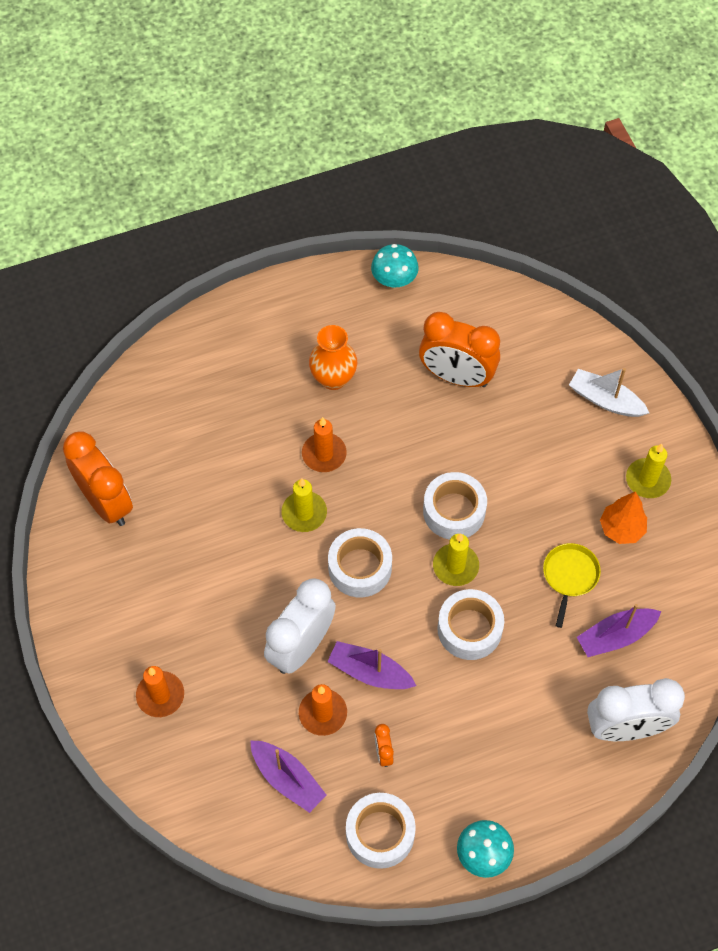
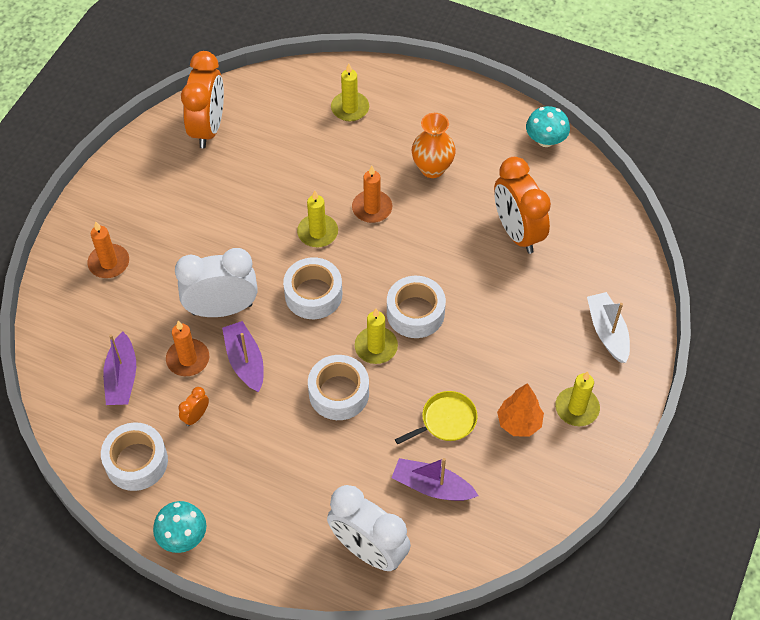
camera: 45 degrees right, 5 degrees down
(208, 382) = (350, 108): none -> yellow candle

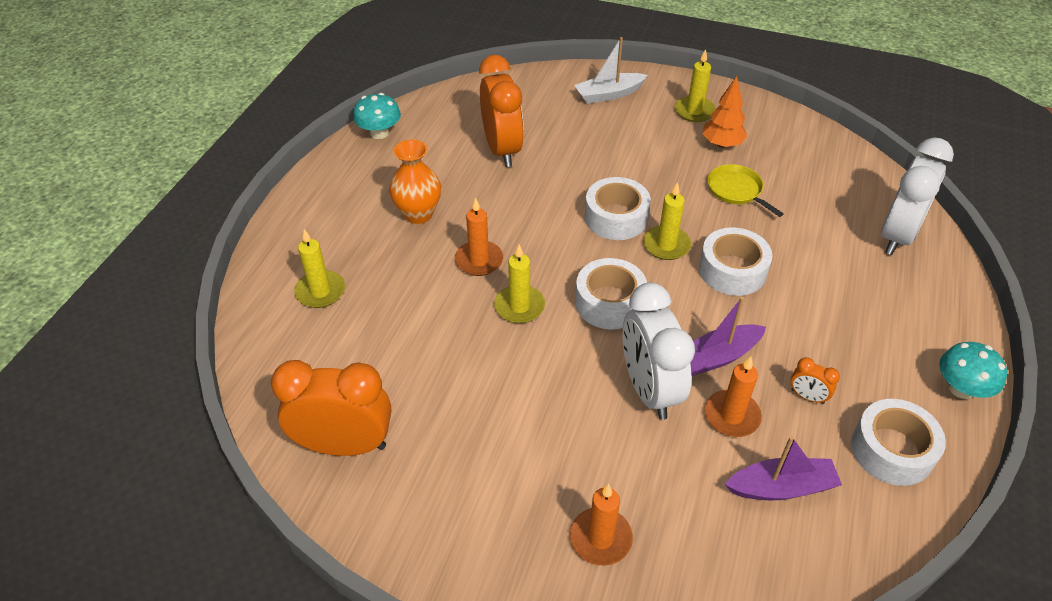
camera: 95 degrees left, 10 degrees down
(432, 486) = (811, 196): purple boat -> none
(517, 232) = (502, 150): orange clock -> orange clock turned 75 degrees counterclockwise

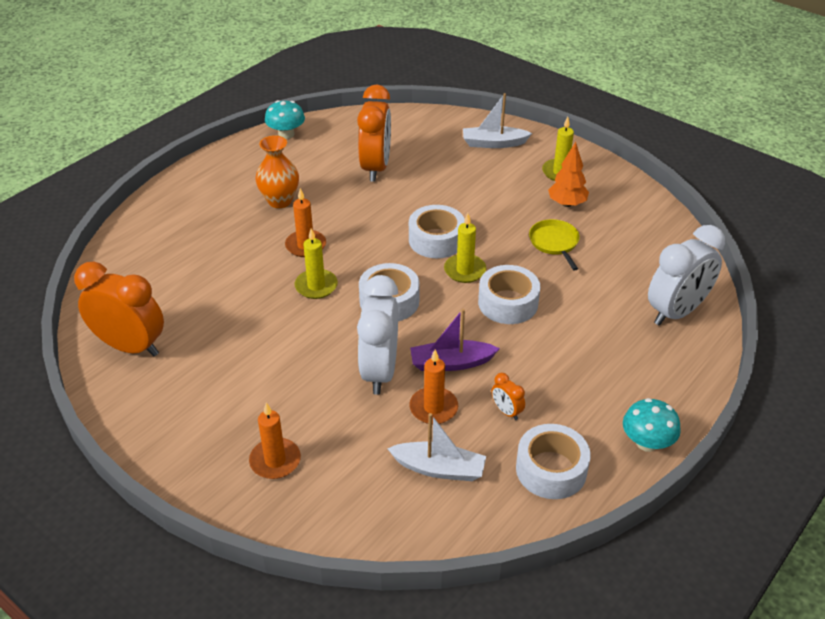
camera: 20 degrees right, 5 degrees down
(320, 291) = (174, 238): yellow candle -> none
(781, 487) = (439, 468): purple boat -> white boat

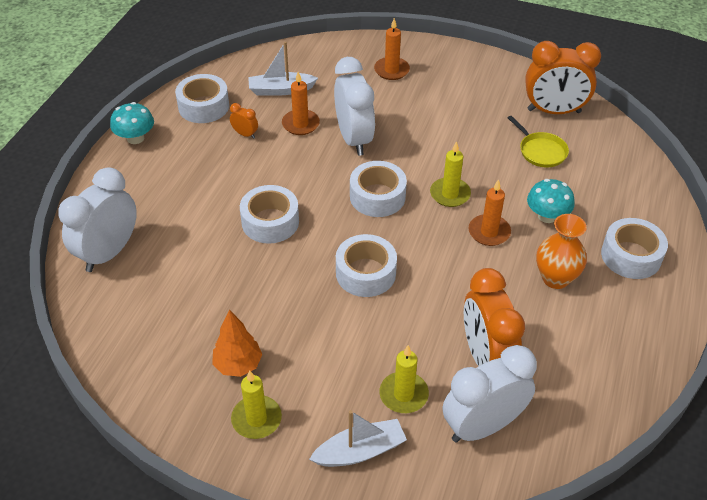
camera: 160 degrees right, 5 degrees up
(203, 201) = (631, 256): none -> white tape
(286, 134) = (632, 385): turquoise mushroom -> turquoise mushroom (547, 216)
(404, 137) = (482, 426): none -> white clock
(451, 363) = (300, 158): purple boat -> none
(464, 270) = (322, 245): yellow candle -> yellow candle (403, 394)
(554, 243) = (241, 303): yellow pan -> yellow pan (540, 151)

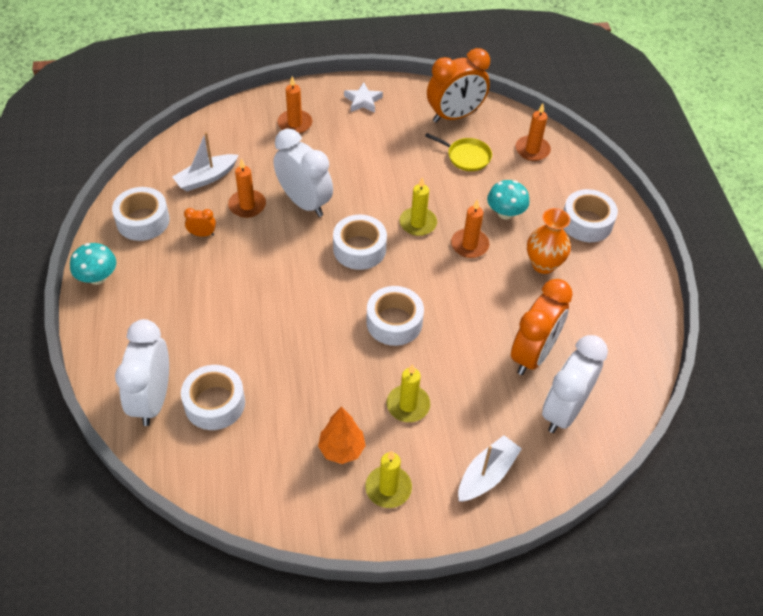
camera: 30 degrees left, 5 degrees up
(270, 222) = (282, 309): white tape -> white tape (214, 403)
(403, 394) = (490, 412): yellow candle -> yellow candle (408, 405)
(470, 70) = (363, 101): none -> white star
(486, 358) = (533, 354): orange clock -> orange clock turned 105 degrees counterclockwise
(616, 168) = (532, 150): none -> orange candle

